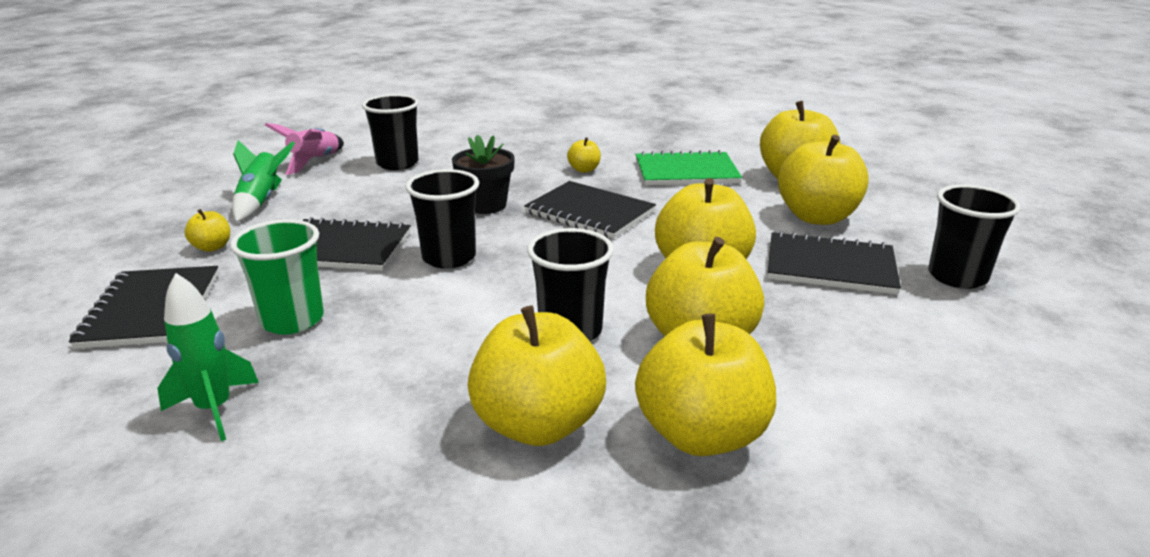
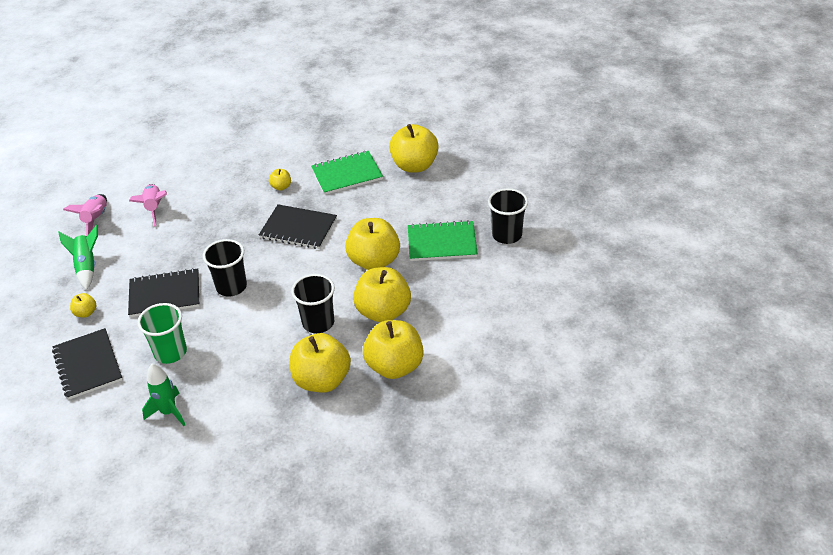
camera: 15 degrees left, 15 degrees up
(397, 163) = (154, 208): black cup -> pink rocket
(486, 205) = (232, 237): black flower pot -> none
(817, 217) = (431, 201): yellow apple -> none
(830, 266) = (442, 243): black notebook -> green notebook

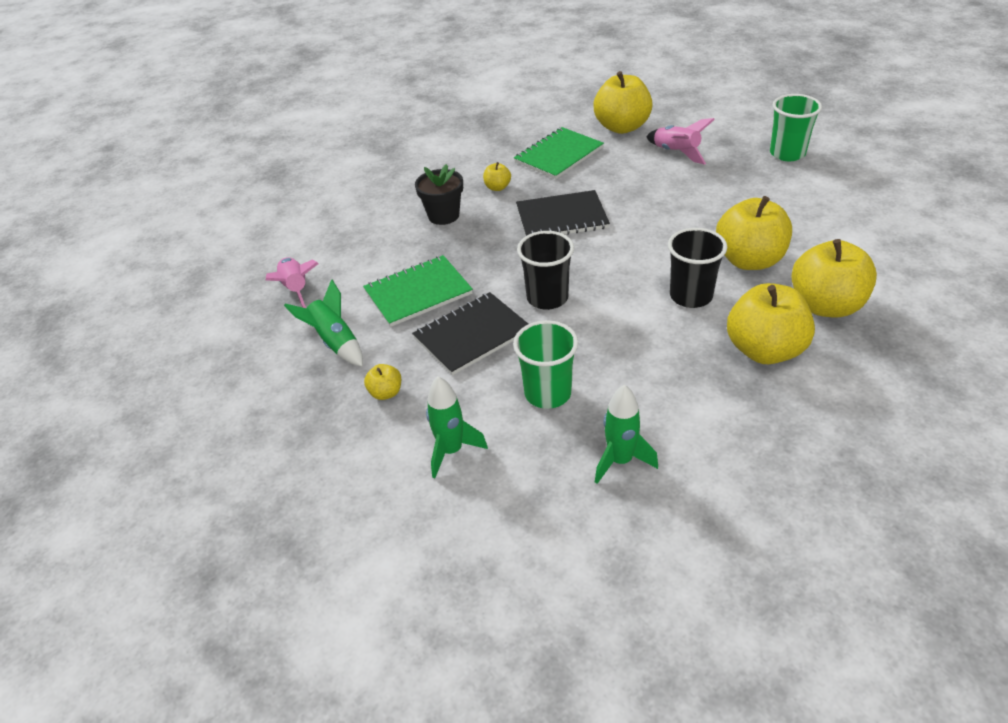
camera: 25 degrees left, 0 degrees up
(88, 365) = (451, 451): black notebook -> green rocket
(154, 208) = (363, 254): pink rocket -> pink rocket (676, 153)
(227, 197) = (443, 215): none -> black flower pot
(374, 261) = (681, 219): yellow apple -> none
(442, 243) = (732, 180): green notebook -> green notebook (418, 293)
(507, 235) = (787, 153): black cup -> green cup

